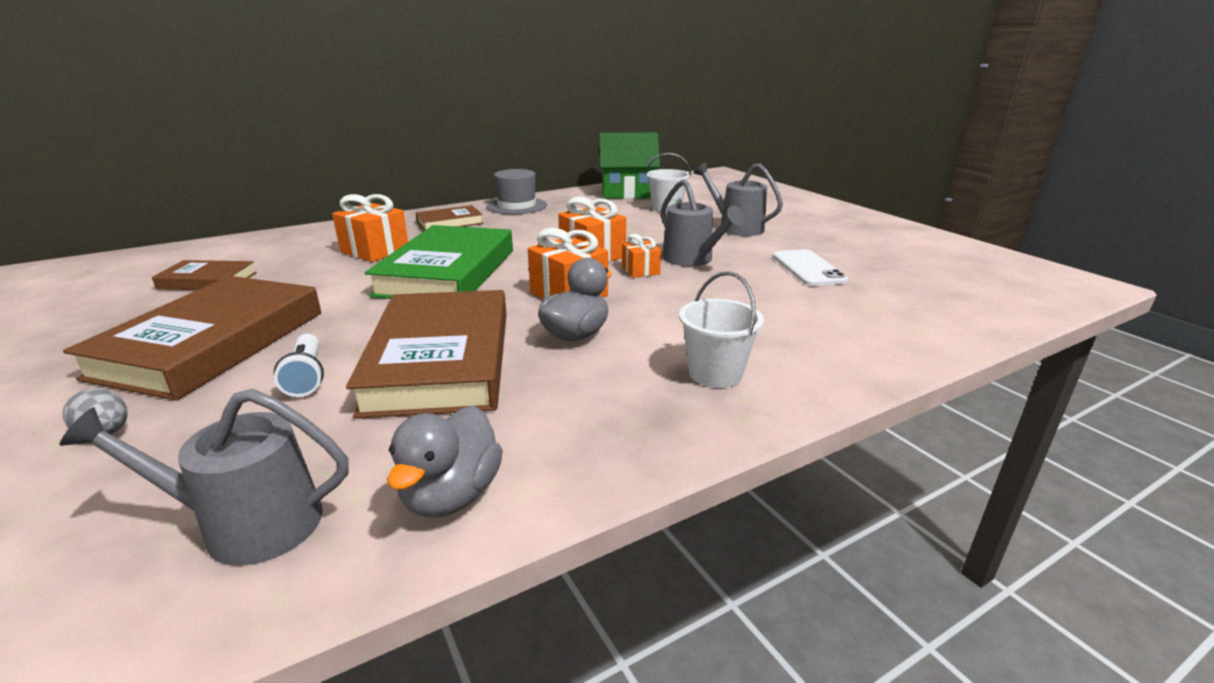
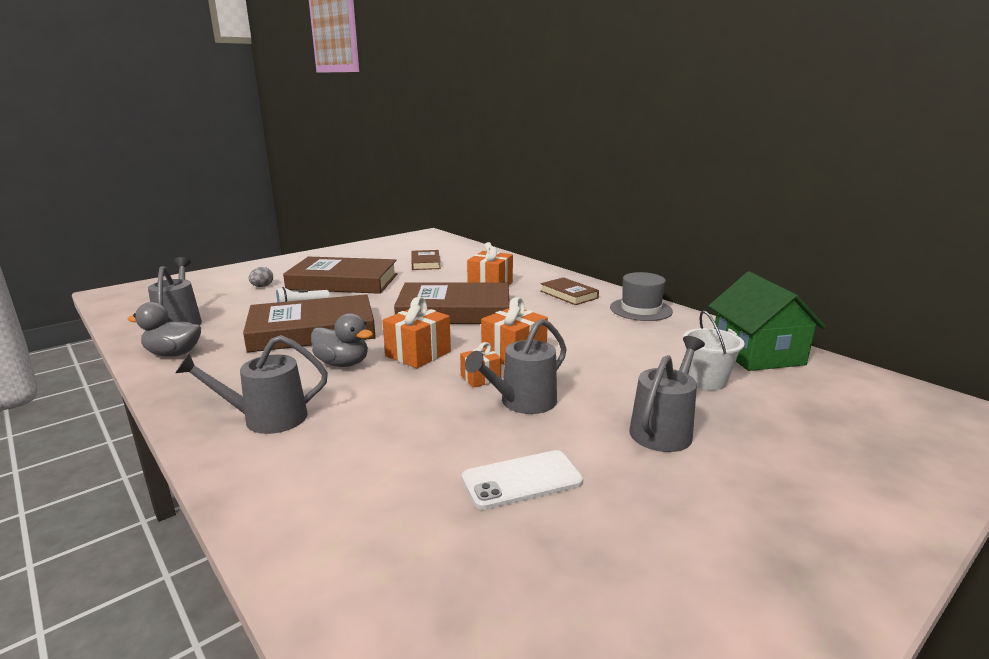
camera: 80 degrees right, 5 degrees down
(447, 272) = (454, 311): green book -> brown book
(715, 373) = (267, 418): white bucket -> grey watering can

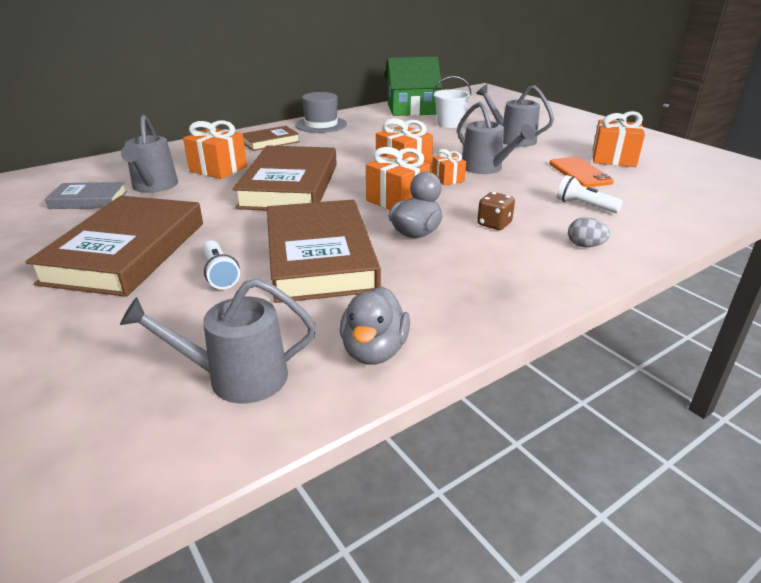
camera: 85 degrees left, 10 degrees up
(262, 286) = (87, 323): grey egg -> grey egg (585, 246)
(267, 418) = (533, 258): grey watering can -> grey watering can (154, 186)
(351, 401) = (494, 224): none -> brown dice
(392, 468) = (584, 206): none -> white flashlight
(425, 263) = (89, 200): brown book -> grey book
(522, 480) = (579, 173): white phone -> orange phone
(608, 531) = (613, 159): none -> orange gift

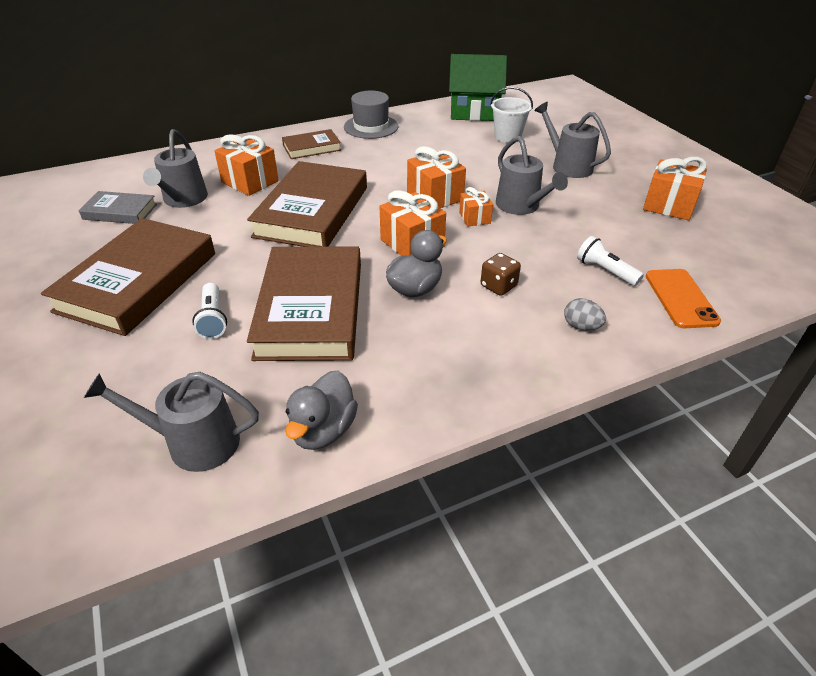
camera: 10 degrees right, 10 degrees up
(579, 173) = (621, 223): orange phone -> orange phone (680, 298)

